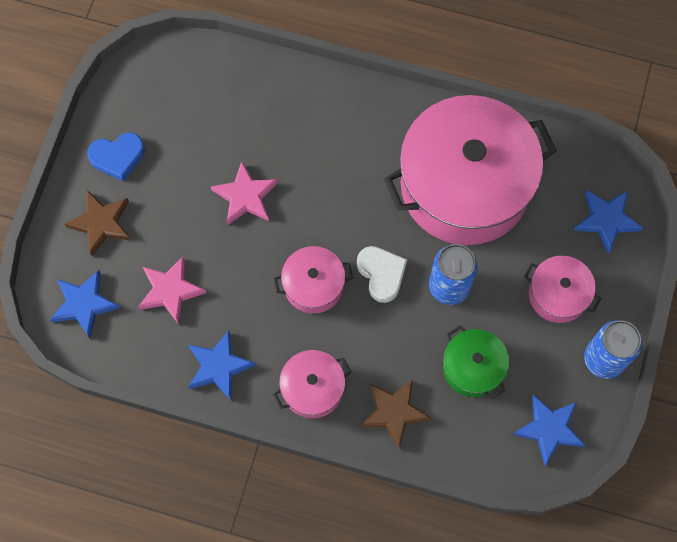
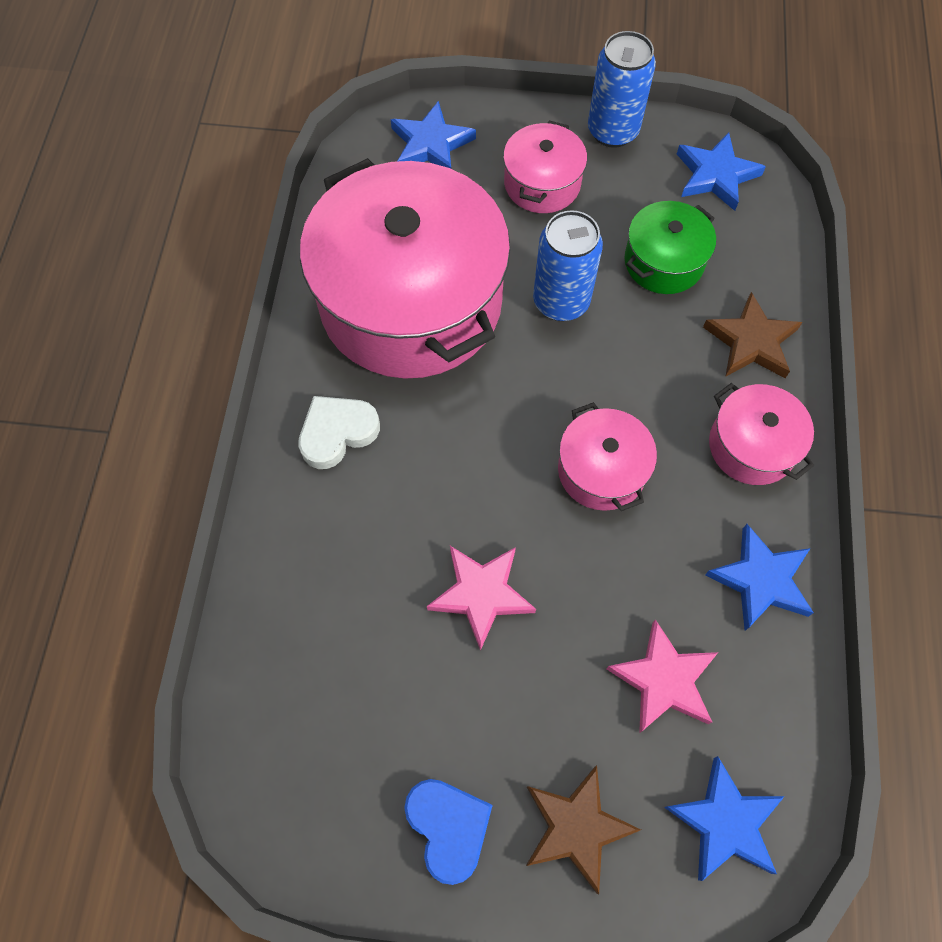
camera: 100 degrees left, 5 degrees down
(381, 274) = (563, 385): white heart -> white heart (337, 433)

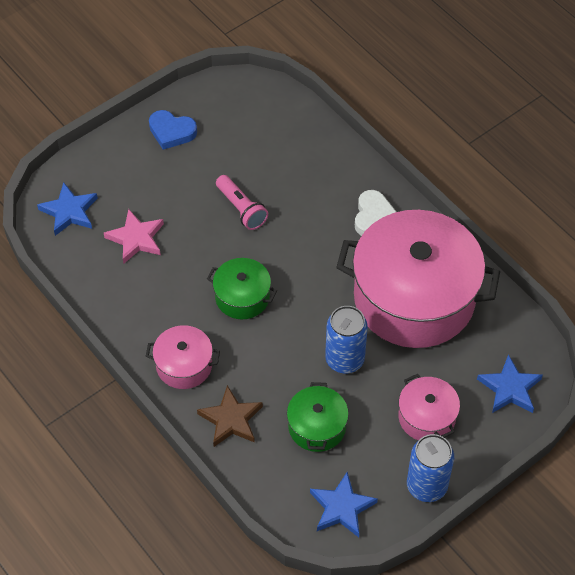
camera: 135 degrees right, 10 degrees down
(481, 594) = (241, 209): pink star -> pink flashlight
(576, 828) = (124, 167): brown star -> none
(601, 470) = (242, 297): pink pot -> green pot
(760, 580) = (129, 308): blue star -> none

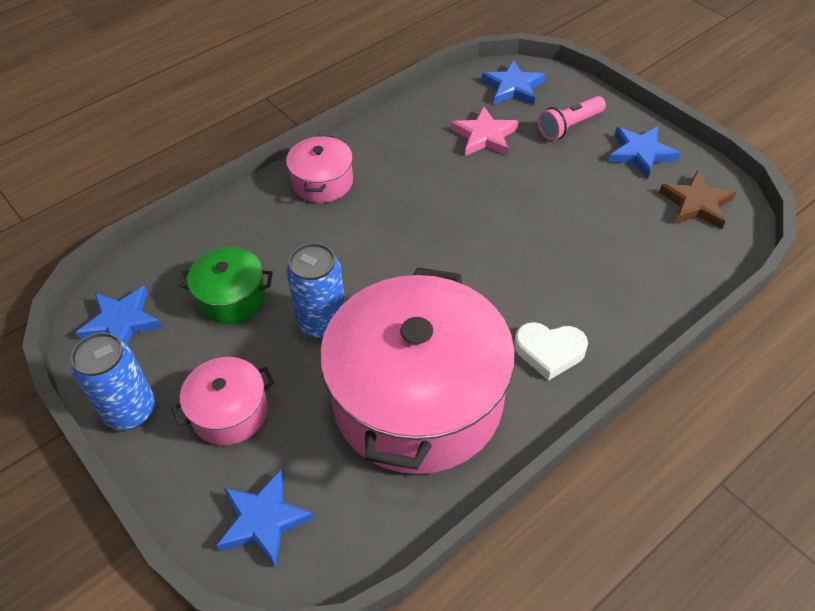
camera: 90 degrees right, 5 degrees down
(171, 132) = (640, 153): blue heart -> blue star
(231, 419) = (251, 222): brown star -> brown star (696, 204)
(241, 209) = (539, 218): pink flashlight -> pink flashlight (569, 126)
(242, 297) = (412, 224): green pot -> none

